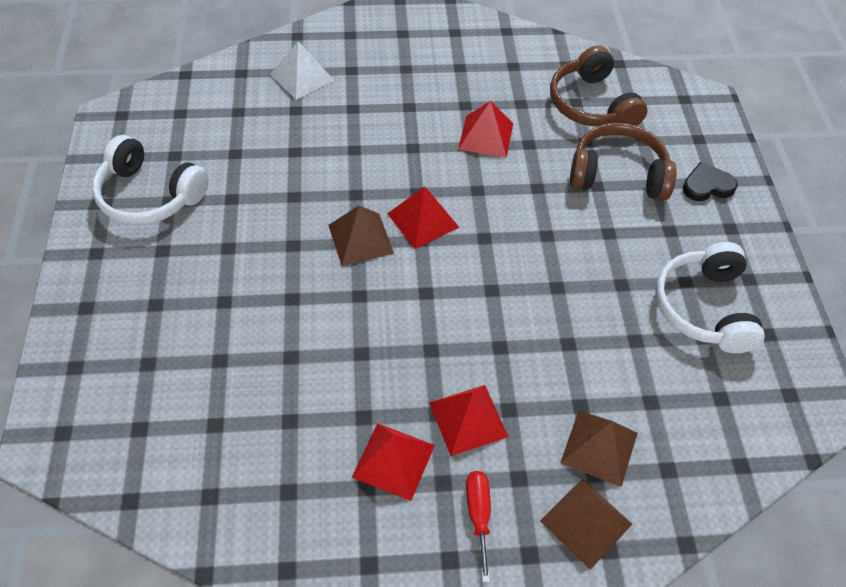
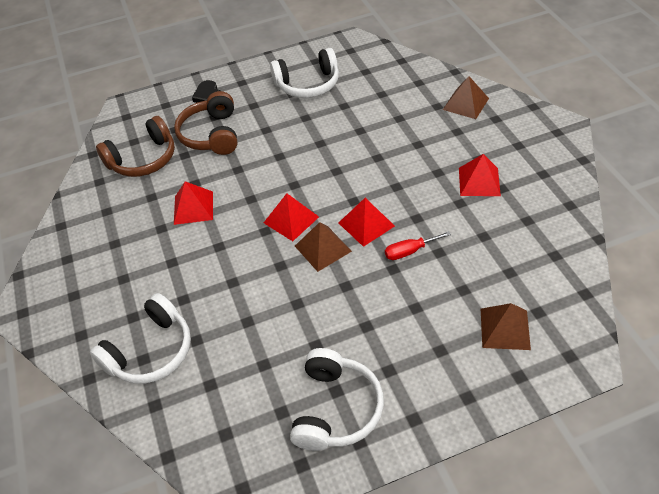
camera: 100 degrees left, 5 degrees down
(302, 77) = (150, 351): white pyramid -> white headphones
(468, 419) = (434, 158): red pyramid -> red pyramid (366, 224)
(478, 515) = (488, 141): red screwdriver -> red screwdriver (409, 251)
(599, 447) = (420, 107): brown pyramid -> brown pyramid (504, 328)

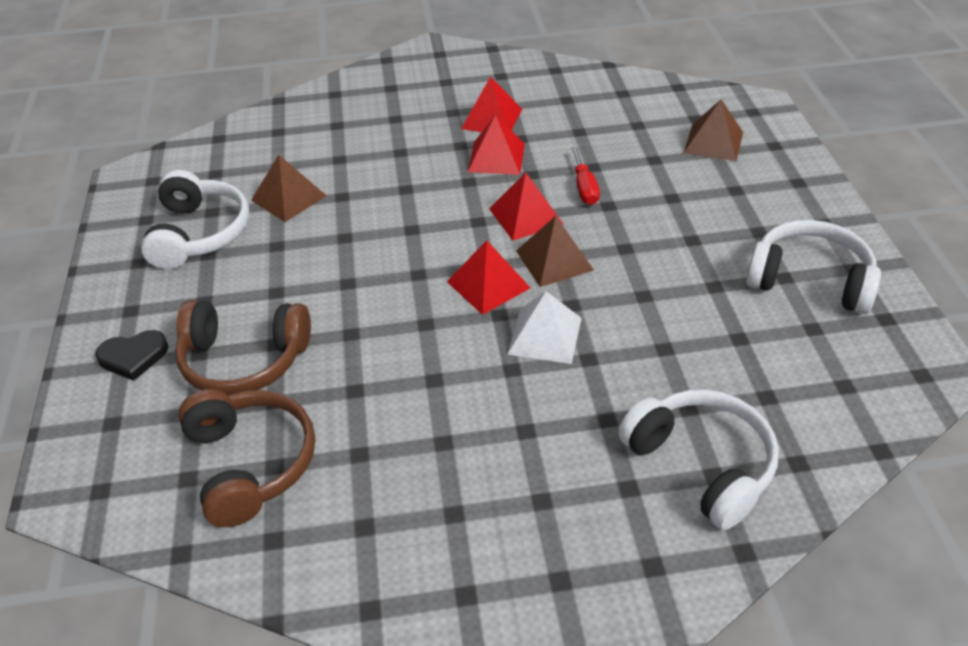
camera: 80 degrees left, 5 degrees down
(193, 207) = (413, 395): red pyramid -> red pyramid (496, 157)
(249, 256) = (545, 336): none -> white pyramid
(465, 104) = (348, 103): brown pyramid -> brown pyramid (288, 198)

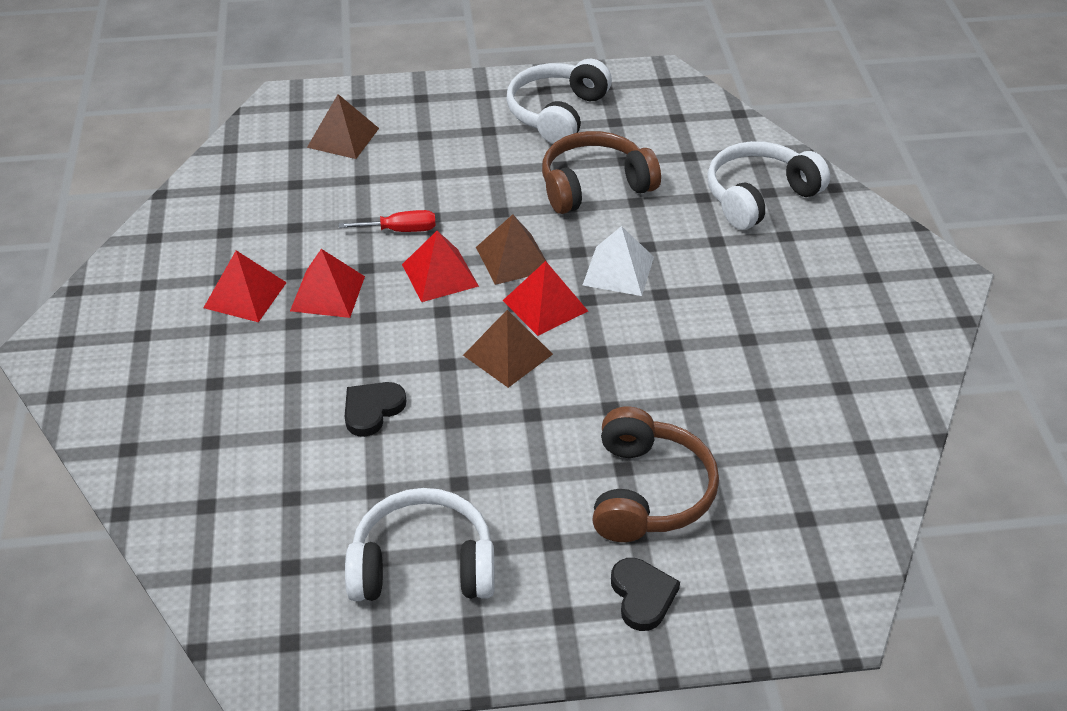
camera: 90 degrees left, 0 degrees up
(250, 463) = (783, 471): brown headphones -> brown headphones (594, 186)
(288, 198) = (365, 479): brown pyramid -> brown pyramid (508, 354)
(361, 194) = (372, 410): none -> black heart

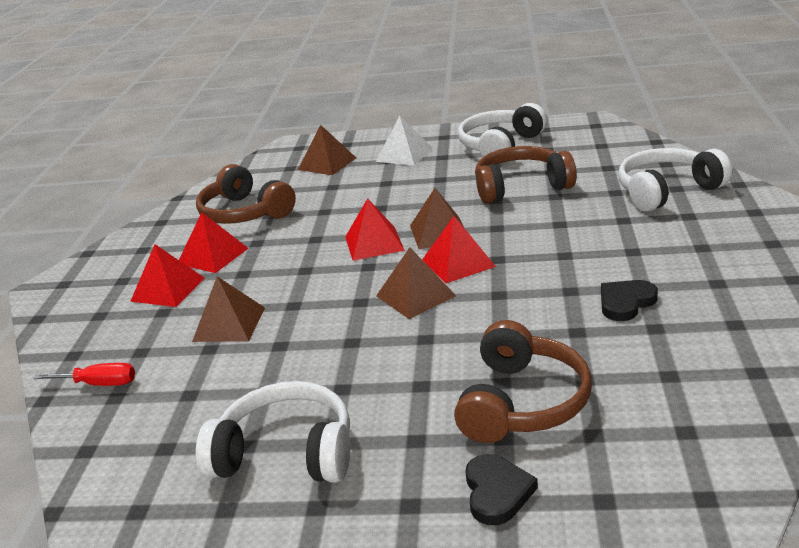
camera: 15 degrees right, 15 degrees down
(262, 223) = (245, 213): none -> brown headphones
(303, 399) = (229, 324): none -> brown pyramid
(327, 293) = (278, 255): red pyramid -> red pyramid (168, 289)
(372, 410) = (284, 332): black heart -> black heart (625, 302)
(400, 230) = (351, 216): red screwdriver -> red screwdriver (99, 384)
(618, 270) = (529, 240): white pyramid -> white pyramid (404, 154)

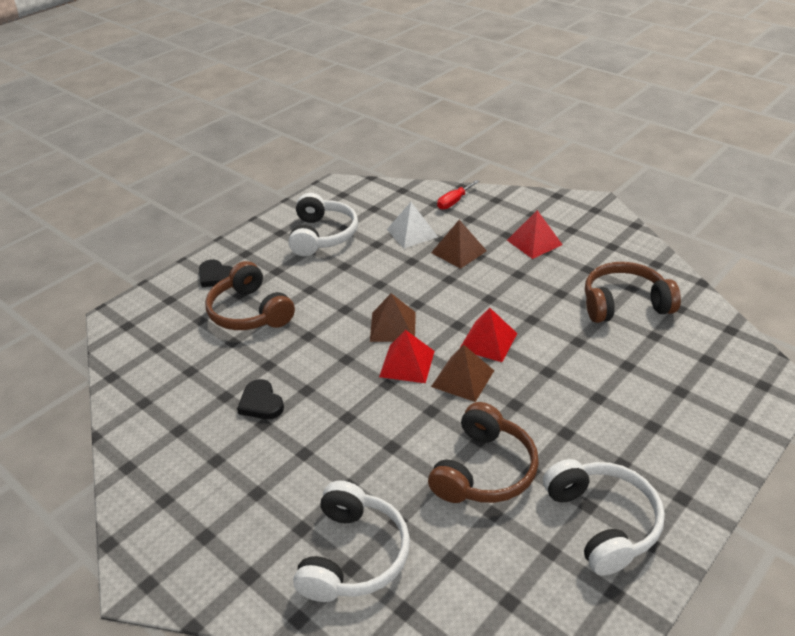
camera: 125 degrees right, 10 degrees up
(212, 256) = (562, 270): red pyramid -> none
(286, 453) = (322, 235): white headphones -> white headphones turned 45 degrees counterclockwise
(327, 163) = (691, 384): brown pyramid -> none
(404, 154) = (658, 442): white pyramid -> white pyramid (412, 233)
(625, 302) = (261, 403): black heart -> black heart turned 150 degrees clockwise

